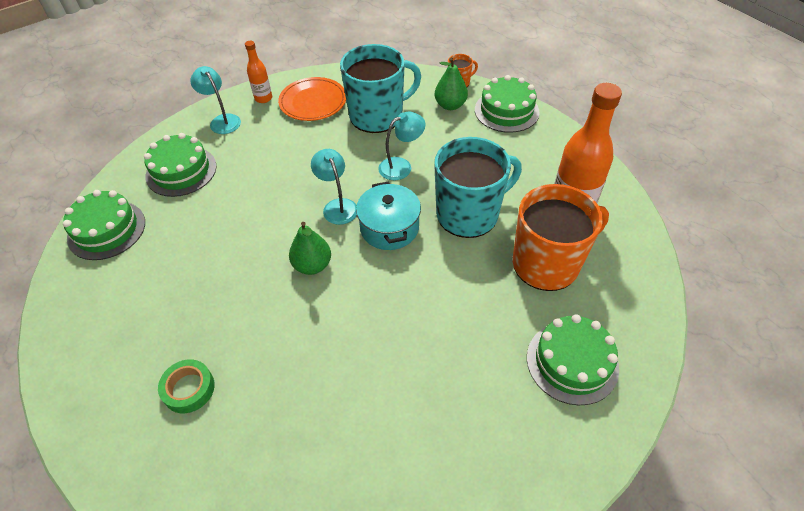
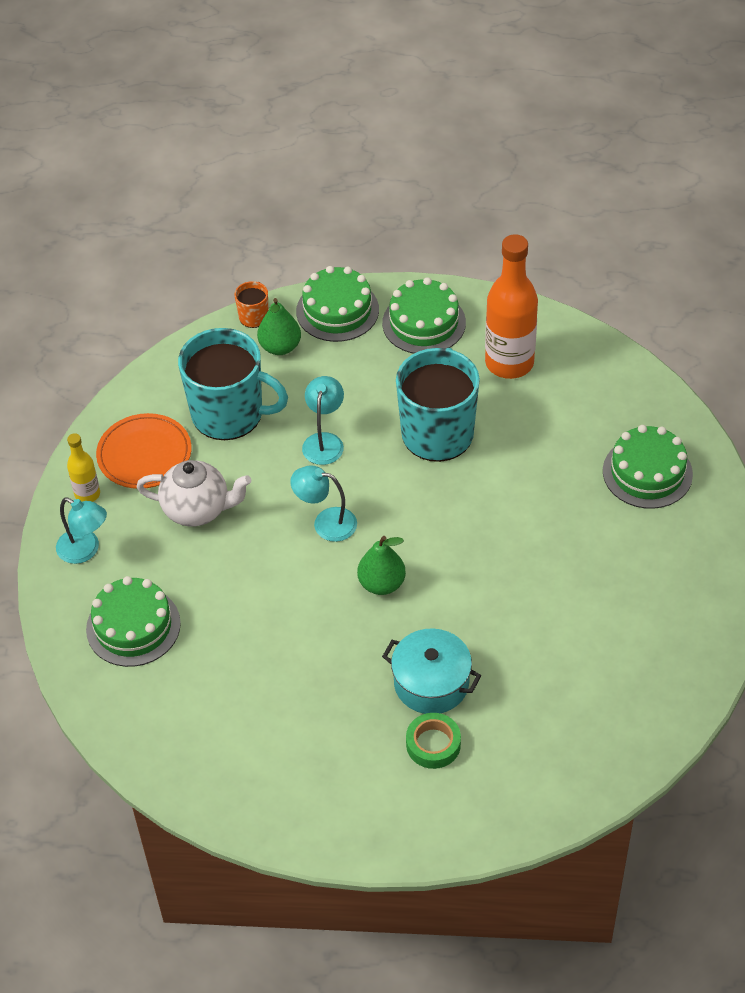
camera: 50 degrees left, 0 degrees up
(106, 230) = (159, 730): green cake -> green cake (424, 323)
(222, 120) = (85, 550): turquoise lamp -> turquoise lamp turned 150 degrees counterclockwise
(263, 98) = (87, 494): orange bottle -> yellow bottle
(293, 145) = (197, 510): none -> white teapot
(377, 115) = (229, 414): turquoise mug -> turquoise mug turned 90 degrees clockwise
(389, 228) = (395, 500): turquoise pot -> turquoise pot (431, 683)
(547, 263) = (545, 418): orange mug -> none

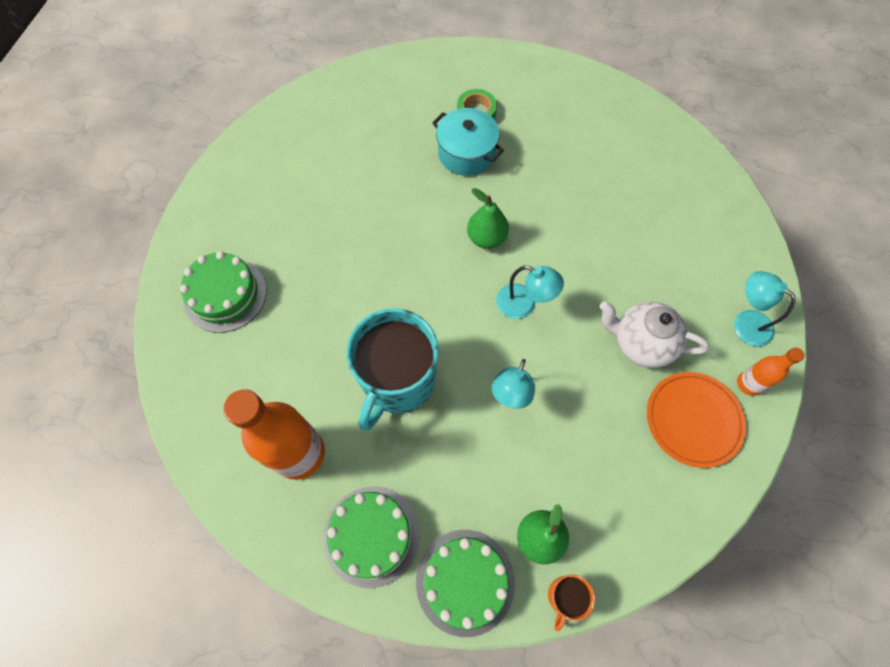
camera: 170 degrees left, 15 degrees up
(87, 494) = (748, 384): yellow bottle -> orange bottle
(133, 626) = (698, 242): green cake -> none
(229, 414) = (604, 453): turquoise mug -> none

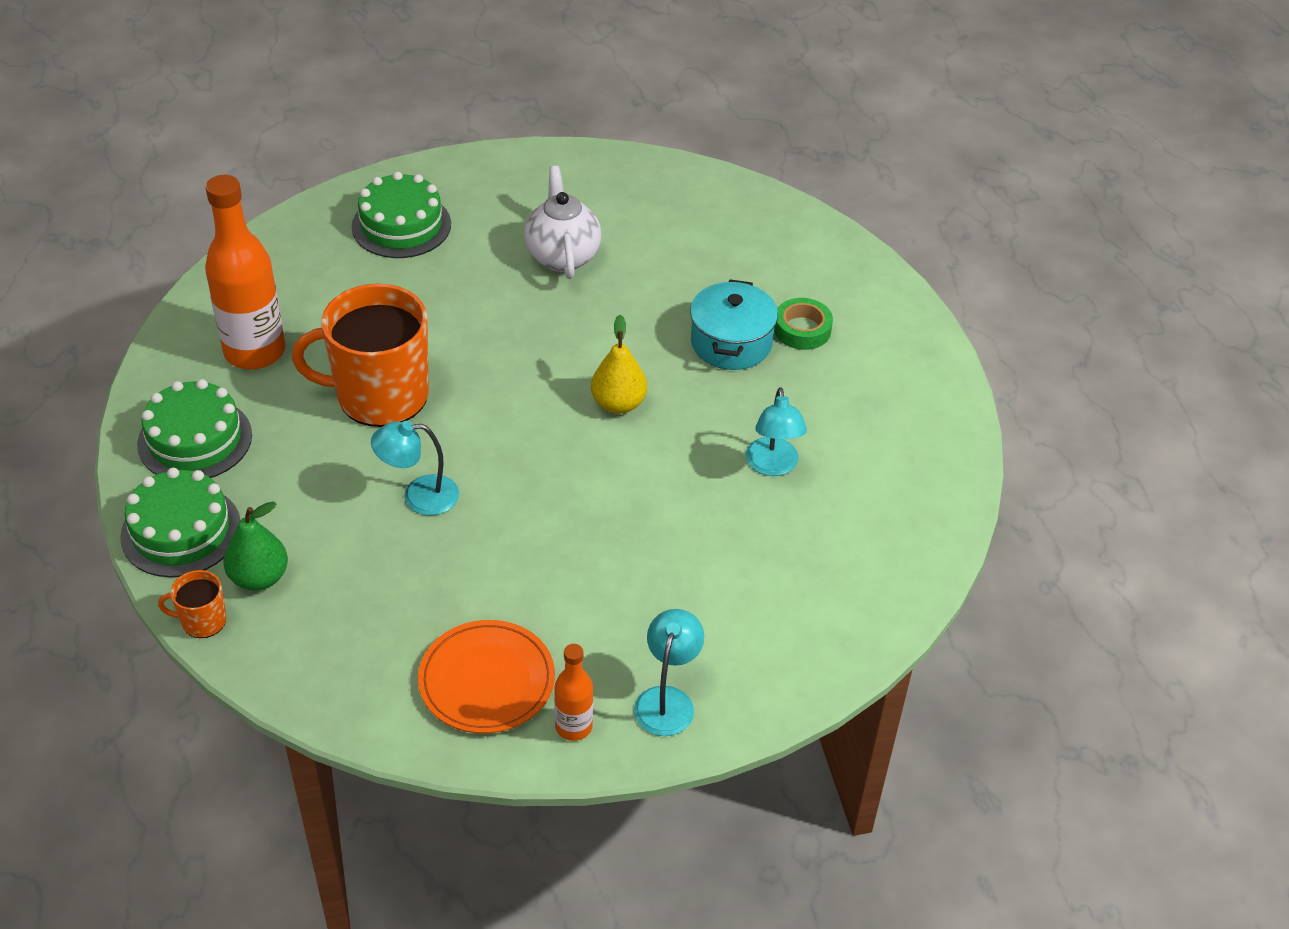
camera: 60 degrees right, 20 degrees down
(398, 381) = (380, 395): turquoise mug -> orange mug
(486, 238) = (618, 403): green pear -> yellow pear
(524, 305) = (547, 468): turquoise lamp -> turquoise lamp (772, 466)
(641, 343) = (564, 597): white teapot -> white teapot (562, 256)

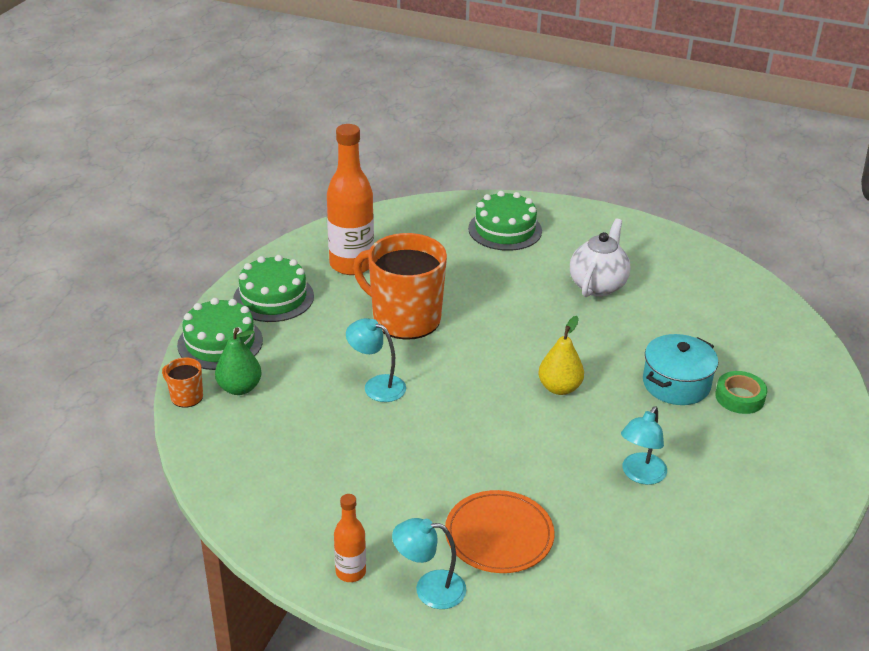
camera: 35 degrees right, 10 degrees down
(487, 680) = (320, 514): orange plate -> orange plate (499, 535)
(667, 700) = (429, 589): turquoise lamp -> turquoise lamp turned 135 degrees counterclockwise

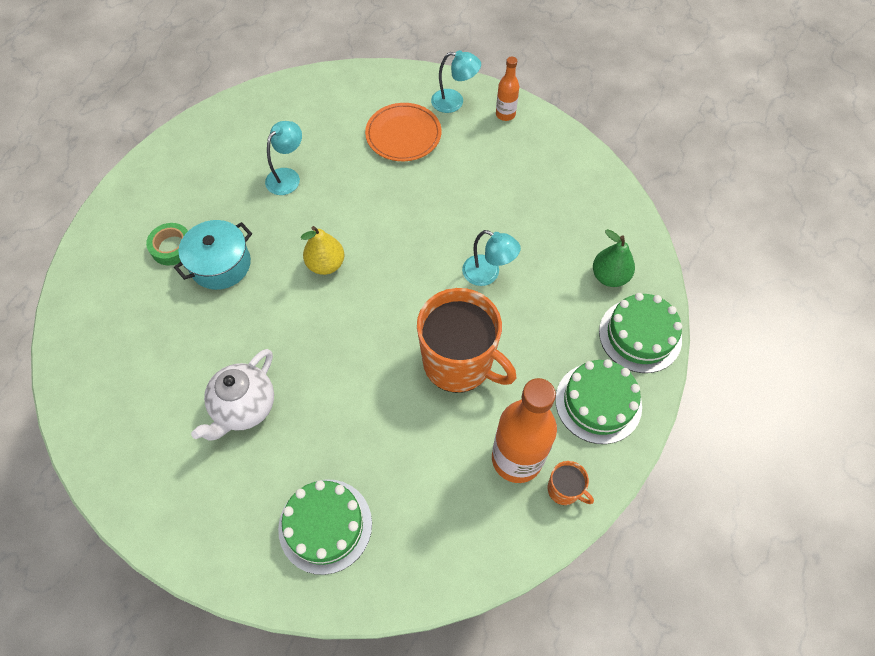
camera: 175 degrees left, 25 degrees up
(186, 397) = (654, 268): orange mug -> orange mug (564, 490)

